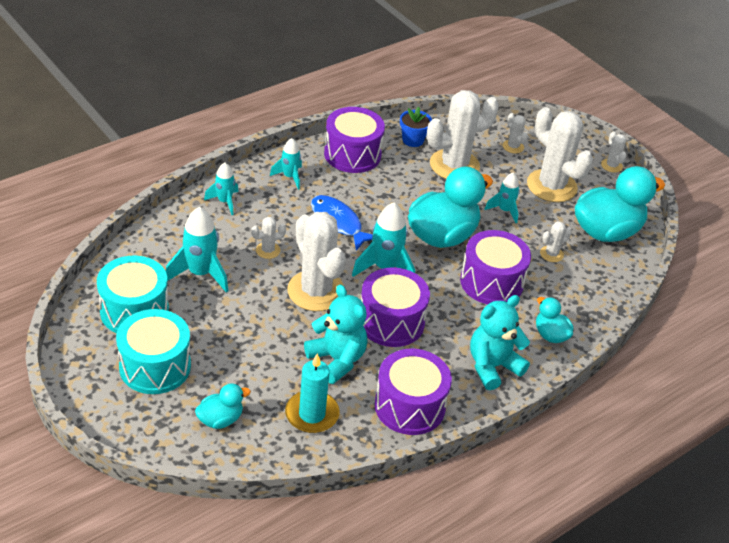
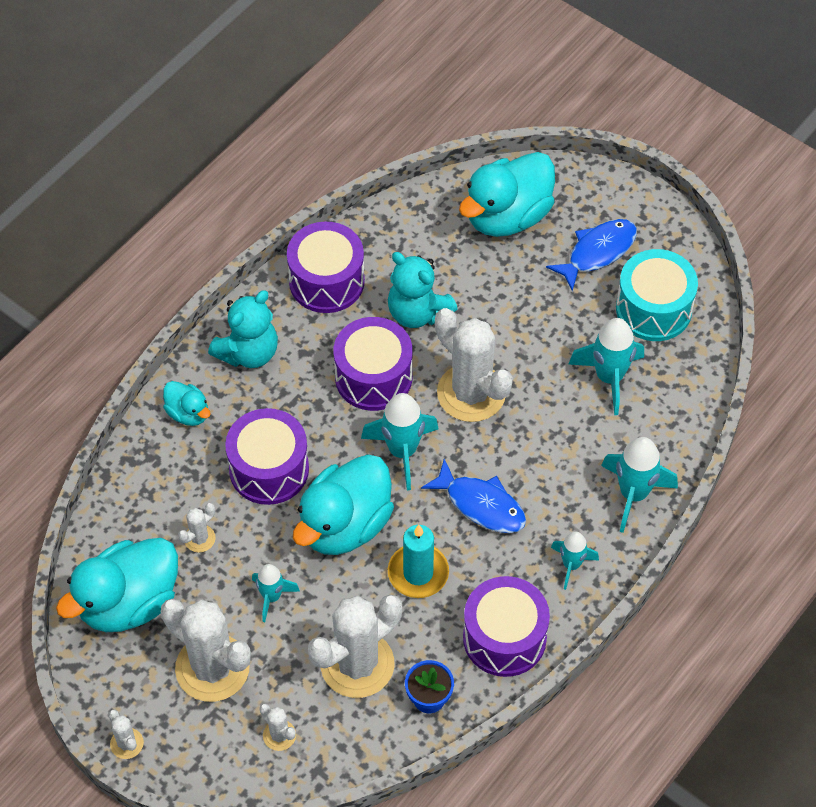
camera: 170 degrees right, 15 degrees up
(155, 366) = (598, 252): turquoise drum -> blue fish
(220, 419) = (507, 216): turquoise duck -> turquoise duck, size x2.04
(224, 202) = (633, 494): turquoise rocket -> turquoise rocket, size x1.63
(268, 250) = (548, 434): white cactus -> none
(312, 414) = (422, 245): turquoise candle -> turquoise candle (418, 573)

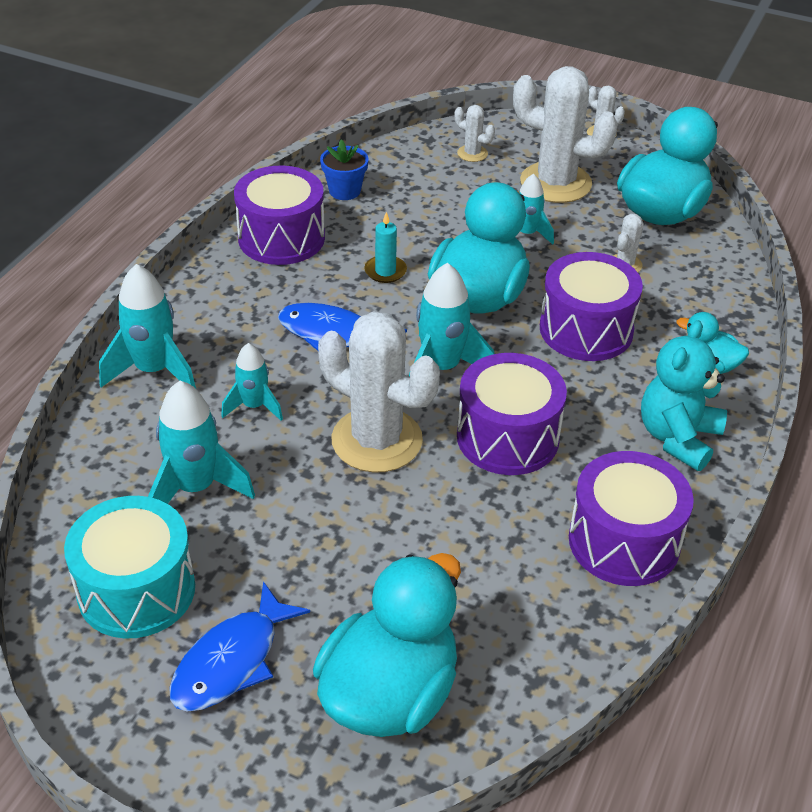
camera: 165 degrees right, 15 degrees down
(357, 664) = (421, 202): white cactus -> none
(417, 312) = (480, 523): turquoise teddy bear -> none
(418, 573) = (385, 271): turquoise candle -> turquoise candle, size x0.64
(571, 565) = (220, 300): turquoise rocket -> turquoise rocket (254, 406)

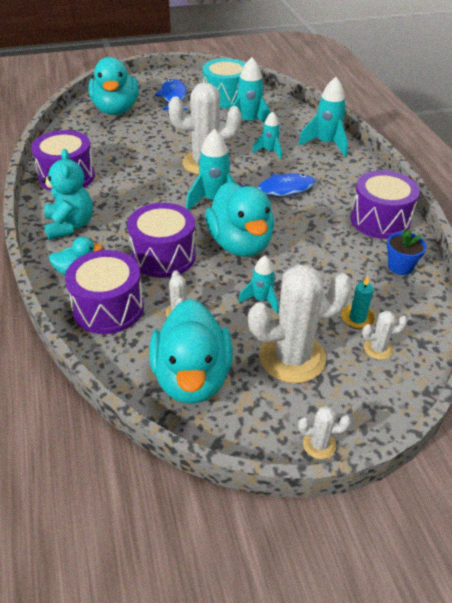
camera: 140 degrees right, 0 degrees up
(385, 271) = (304, 231): turquoise candle -> turquoise candle (357, 318)
(507, 437) = (152, 189): purple drum -> purple drum (108, 308)

